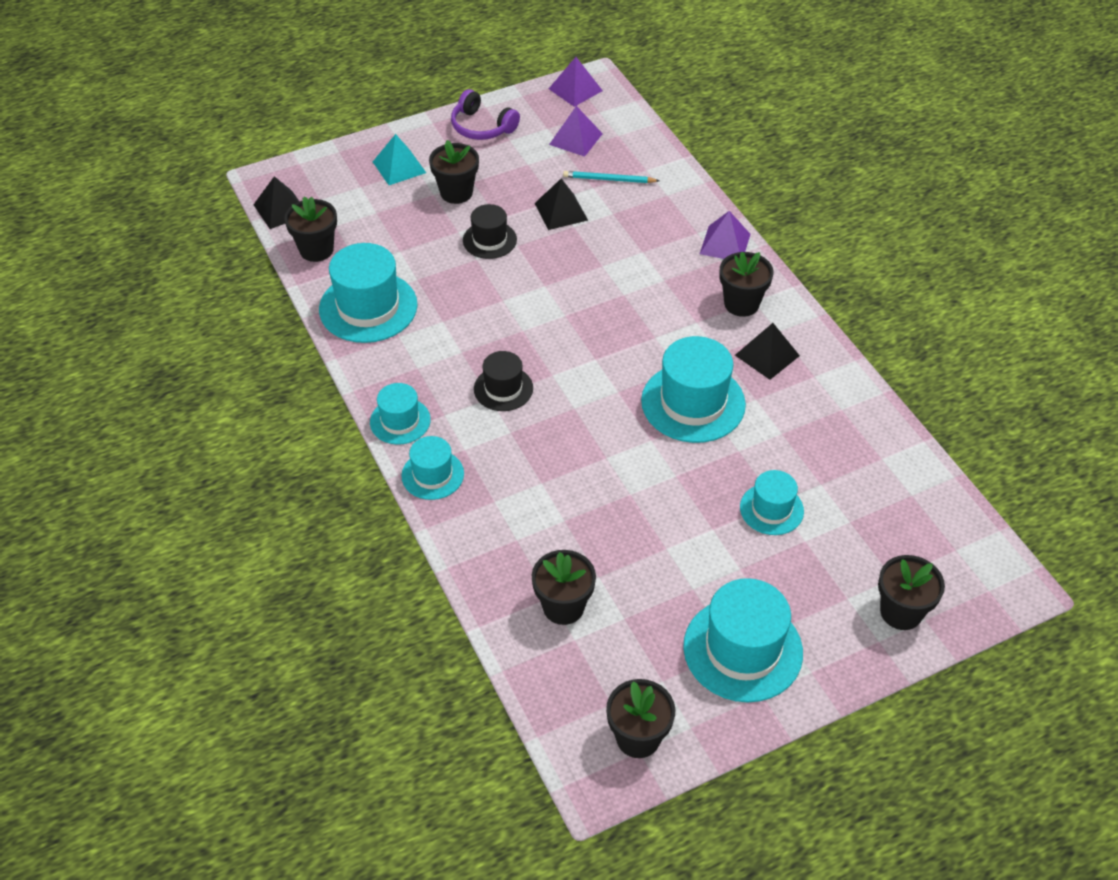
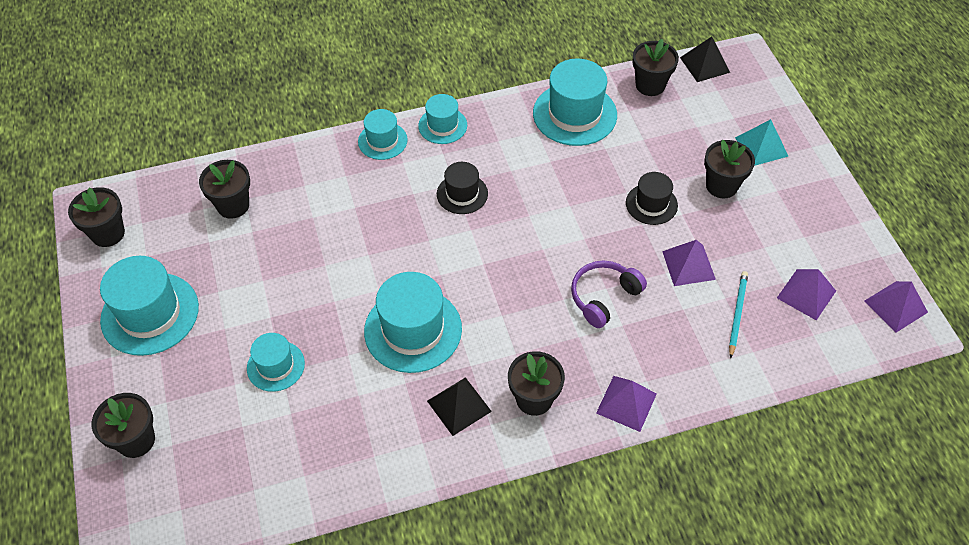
camera: 100 degrees right, 5 degrees up
(482, 127) = (825, 216): purple headphones -> purple headphones (604, 297)
(561, 211) = (688, 265): black pyramid -> purple pyramid

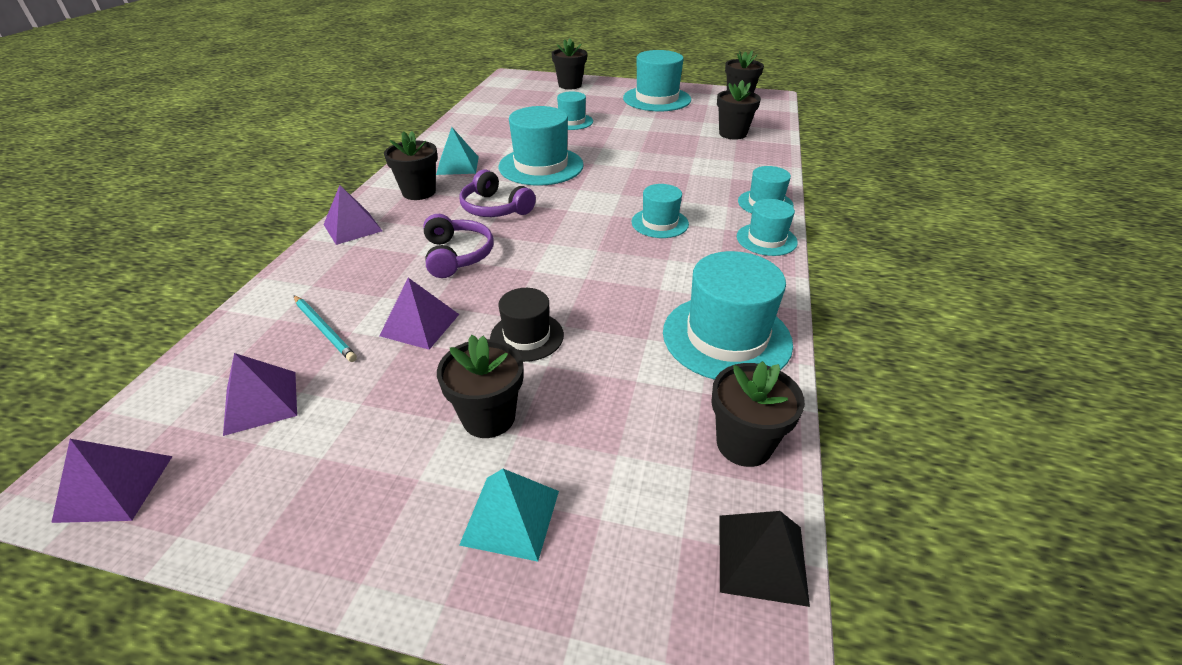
camera: 120 degrees right, 15 degrees down
(459, 406) = (457, 165): black pyramid -> turquoise pyramid
(462, 194) = (660, 223): black hat -> turquoise hat
(518, 317) = (495, 208): none -> purple headphones

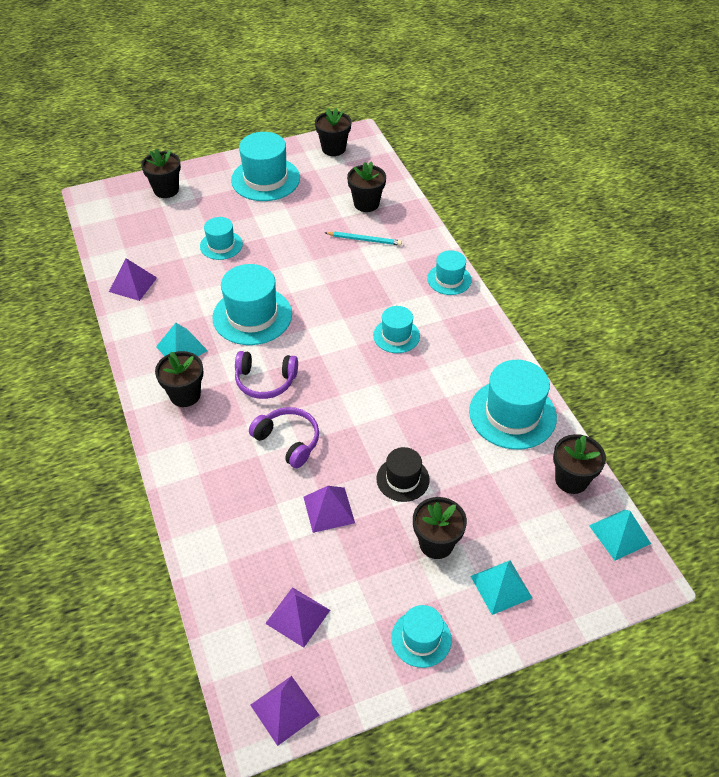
camera: 35 degrees left, 10 degrees up
(324, 330) = (272, 549): turquoise pencil -> turquoise pencil (364, 240)
(352, 227) = (177, 458): purple pyramid -> purple pyramid (133, 284)
(762, 558) = (619, 534): black pyramid -> turquoise pyramid
(766, 239) = (475, 317): turquoise hat -> turquoise hat (421, 638)

